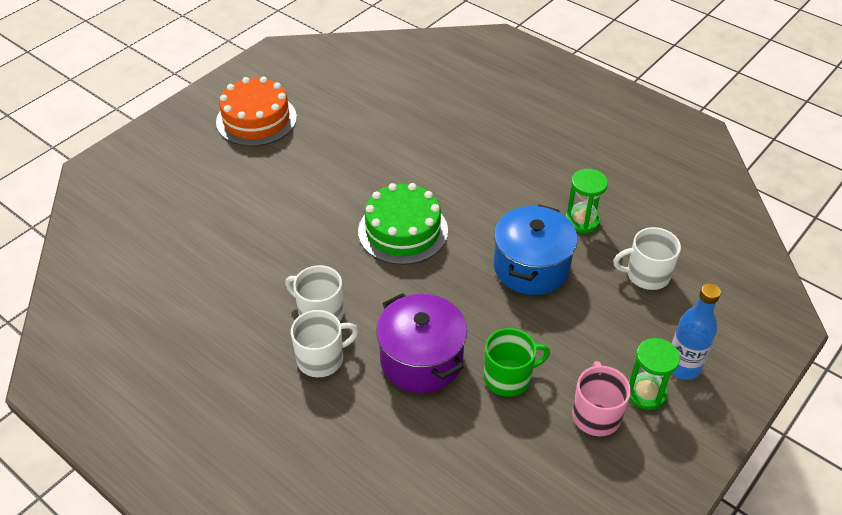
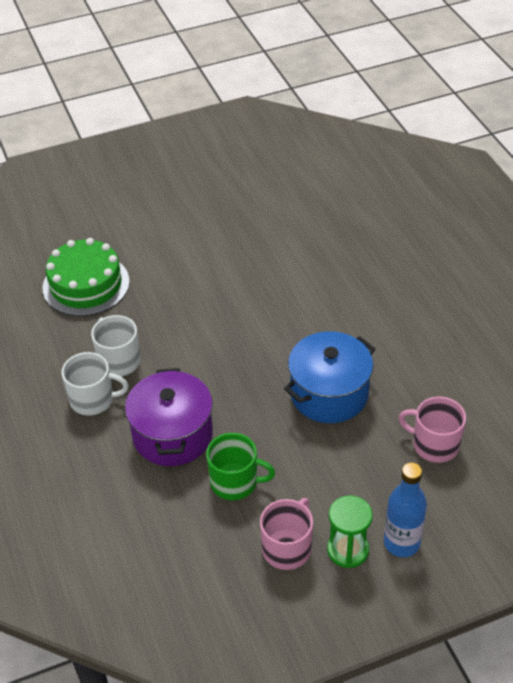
camera: 30 degrees right, 0 degrees up
(256, 119) = (184, 171): orange cake -> none
(403, 231) = (238, 316): green cake -> green cake (86, 284)
(582, 221) = (410, 370): green hourglass -> none
(646, 274) = (434, 444): white mug -> pink mug

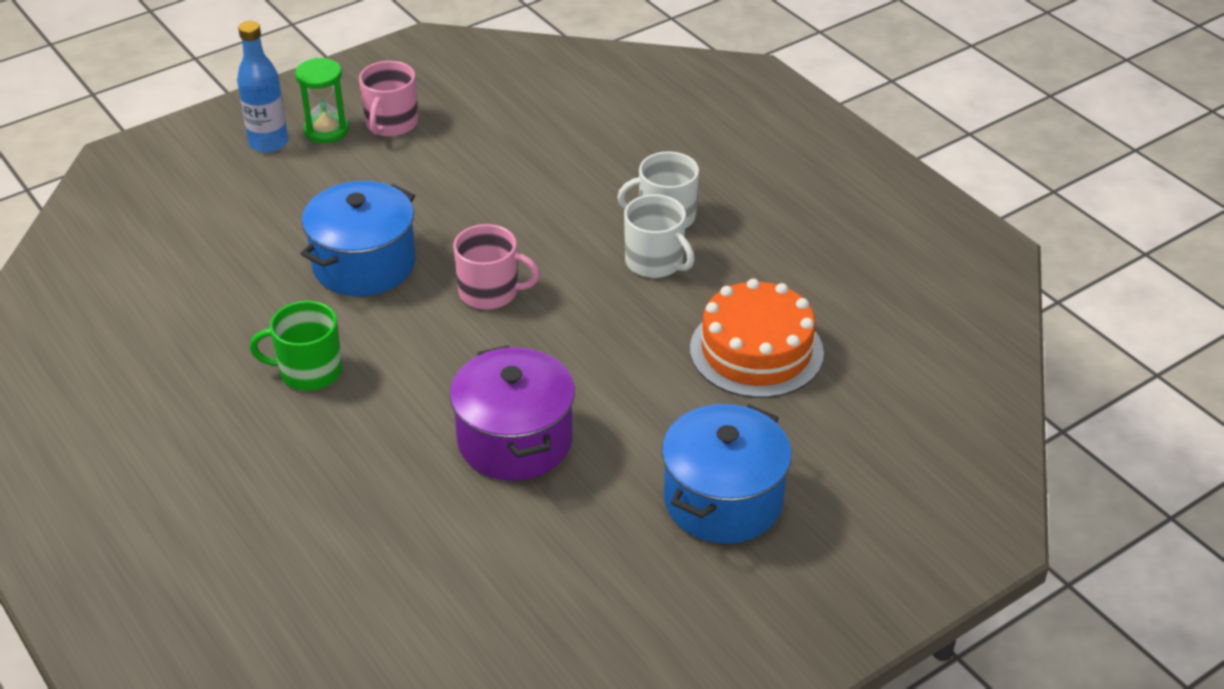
camera: 165 degrees right, 5 degrees down
(86, 284) = (756, 351): green cake -> orange cake
(150, 205) = (723, 500): none -> blue pot
(172, 435) = (550, 197): purple pot -> purple pot (515, 440)
(235, 482) = (461, 166): green mug -> green mug (309, 371)
(434, 444) = (227, 231): pink mug -> pink mug (490, 292)

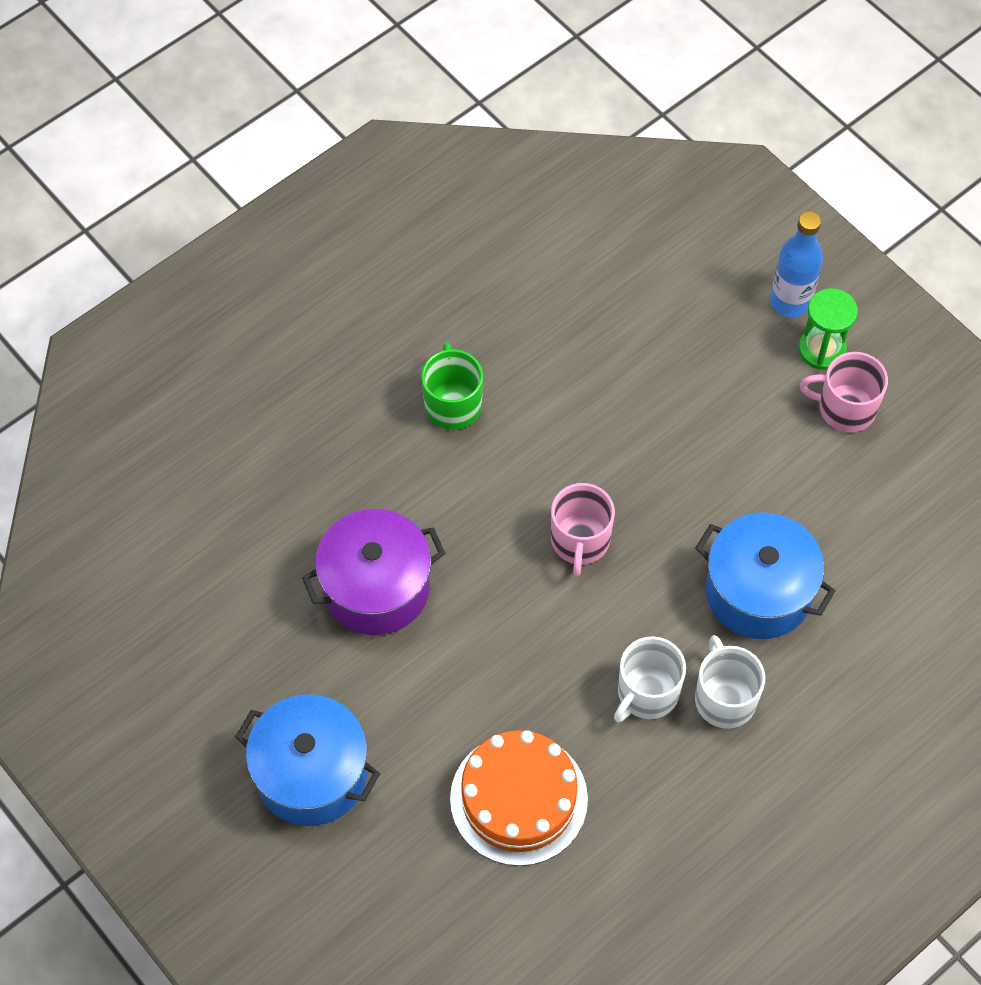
camera: 85 degrees right, 20 degrees up
(364, 264) = (608, 422): blue pot -> blue pot (758, 592)

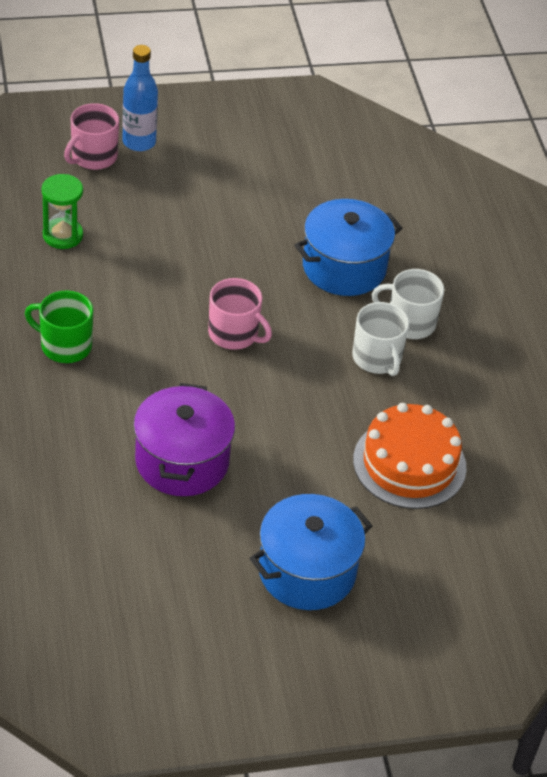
camera: 65 degrees left, 15 degrees down
(821, 349) = (189, 147): green hourglass -> green hourglass (62, 235)
(845, 408) = (242, 159): pink mug -> pink mug (93, 156)

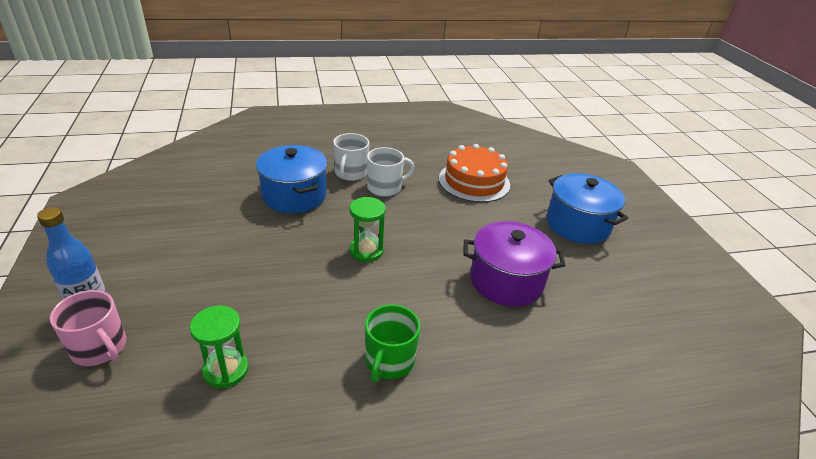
camera: 90 degrees left, 10 degrees down
(234, 334) = (366, 251): pink mug -> green hourglass

